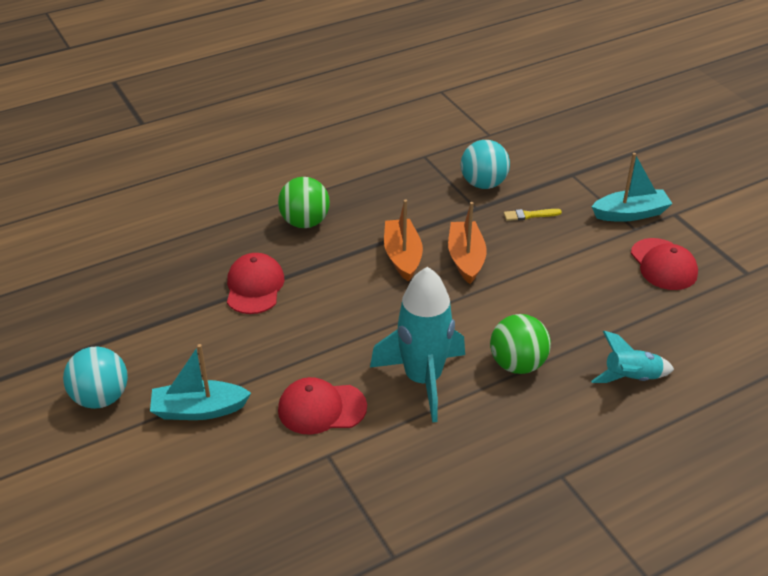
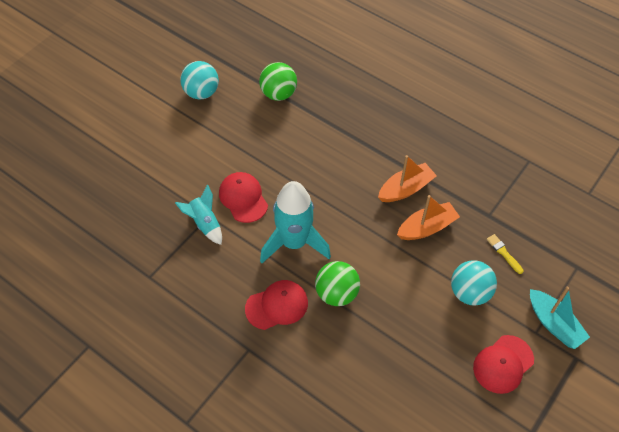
camera: 65 degrees right, 15 degrees up
(199, 410) = (213, 140): turquoise boat -> none
(254, 287) = (328, 121): red cap -> red cap (277, 306)
(305, 222) = (406, 121): green ball -> green ball (278, 94)
(483, 184) = (521, 210): turquoise ball -> turquoise ball (469, 293)
(631, 378) = (360, 370): turquoise rocket -> turquoise rocket (205, 223)

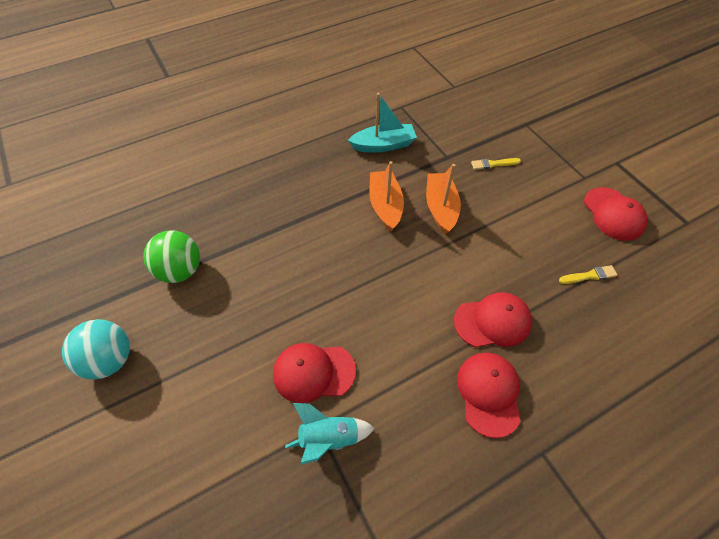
camera: 65 degrees left, 0 degrees up
(294, 243) = (407, 339): turquoise rocket -> none
(336, 293) = (492, 321): green ball -> red cap
(419, 355) = (589, 275): none -> yellow brush
(469, 293) = (529, 206): turquoise ball -> none
(554, 324) = (579, 162): turquoise boat -> turquoise boat (383, 145)

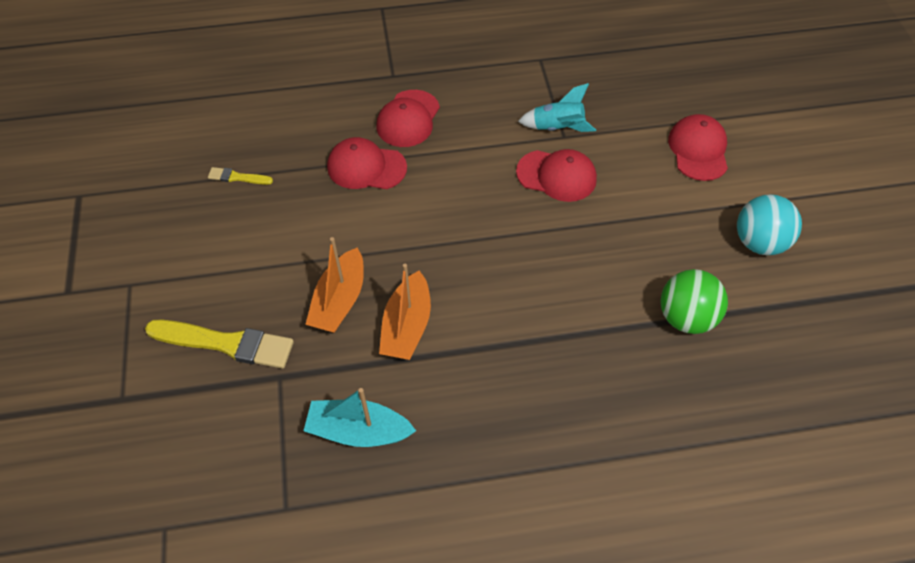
camera: 160 degrees left, 0 degrees up
(493, 164) = (226, 343): yellow brush -> yellow brush, size x2.04
(613, 214) = (146, 229): red cap -> red cap (698, 150)

